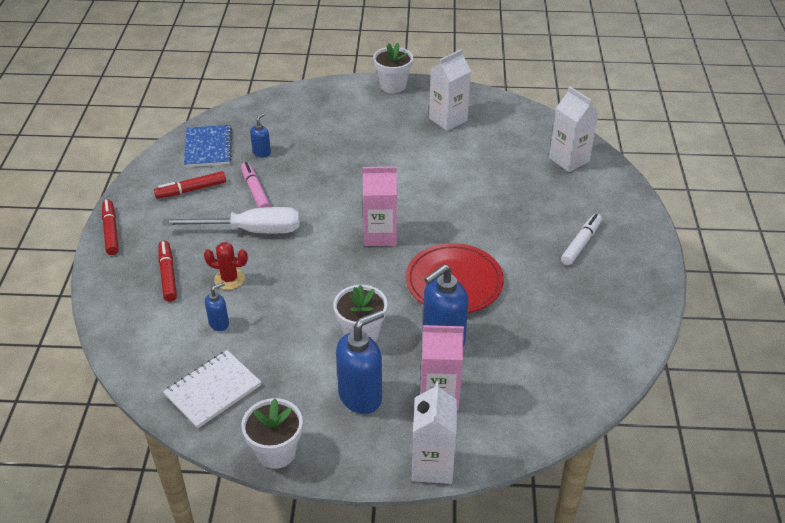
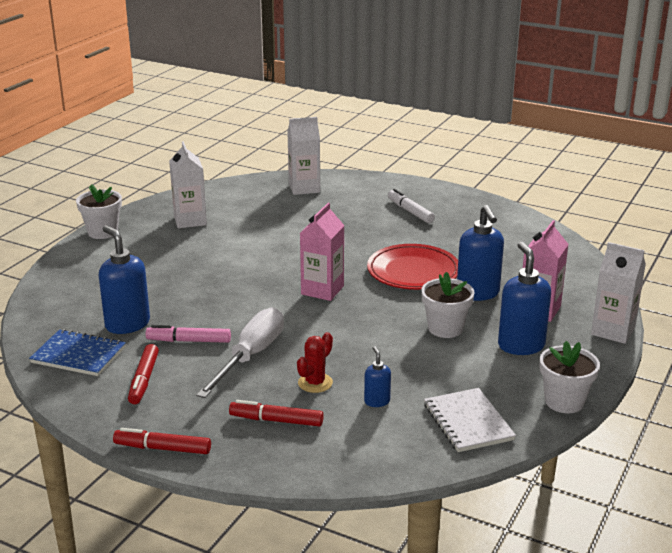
camera: 65 degrees left, 15 degrees down
(262, 153) = (127, 324): blue soap dispenser -> blue soap dispenser, size x1.98

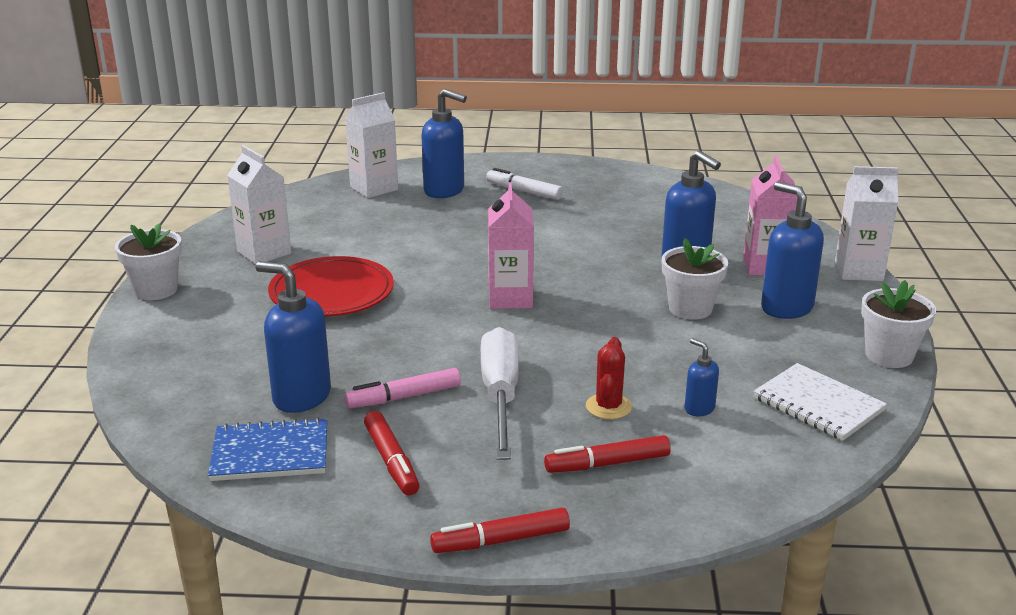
camera: 25 degrees left, 0 degrees up
(352, 200) = (444, 191): none -> blue soap dispenser
(413, 272) = (593, 255): red plate -> red plate (332, 293)

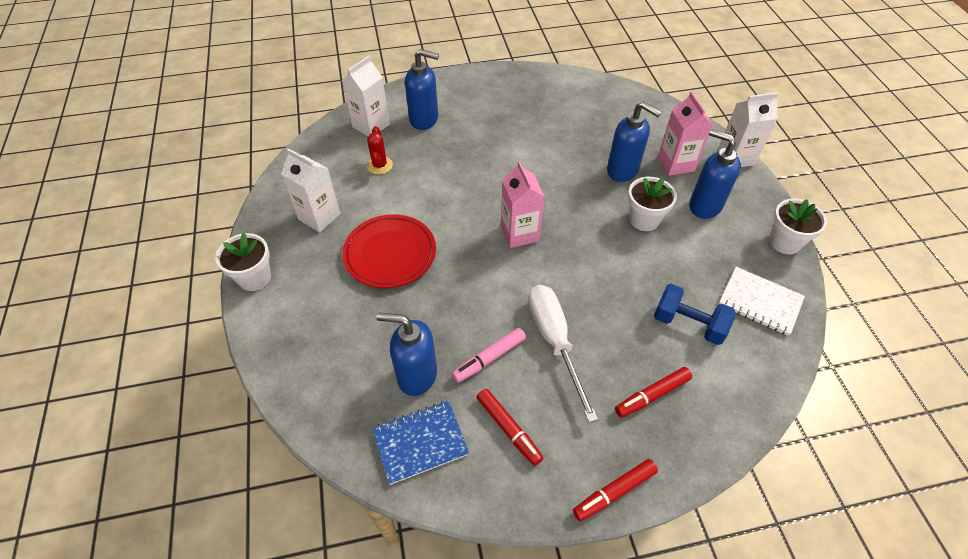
camera: 15 degrees left, 25 degrees up
(524, 191) = (481, 110): white marker -> none
(608, 407) = (630, 336): red cactus -> red cactus (379, 165)
(699, 409) = (688, 324): blue soap dispenser -> blue dumbbell

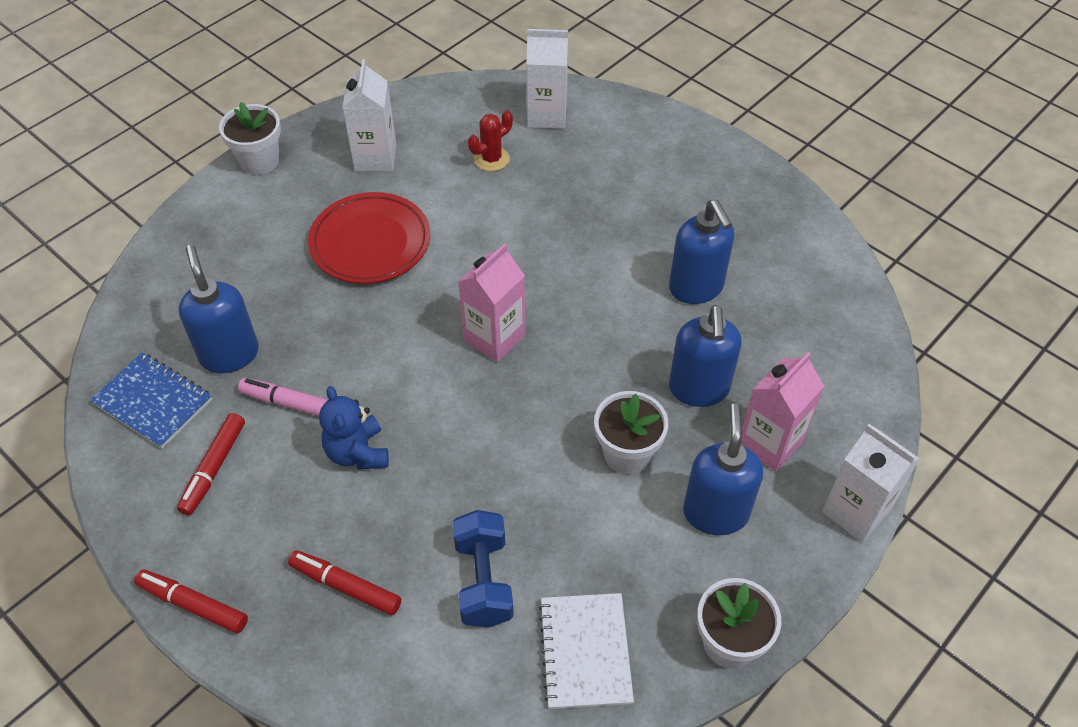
camera: 55 degrees right, 0 degrees up
(424, 119) = (602, 152): blue soap dispenser -> blue soap dispenser (696, 288)
(555, 341) = (357, 452): white screwdriver -> blue teddy bear

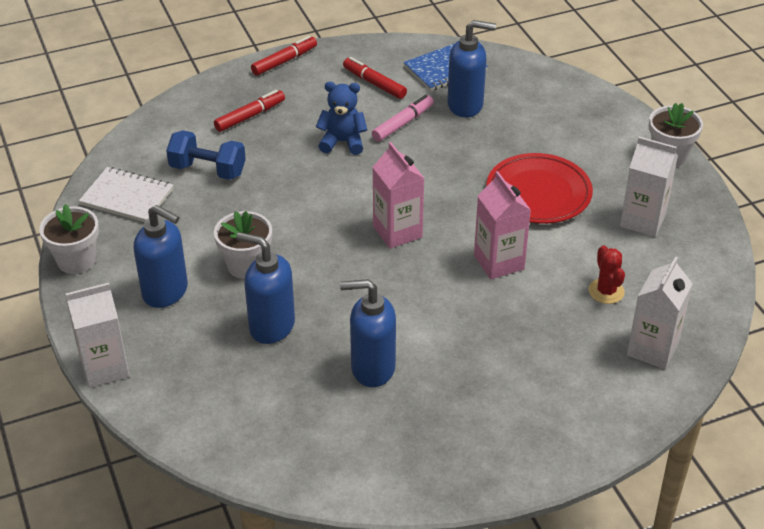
camera: 115 degrees right, 10 degrees down
(770, 443) = (195, 346): pink carton -> pink carton (499, 262)

